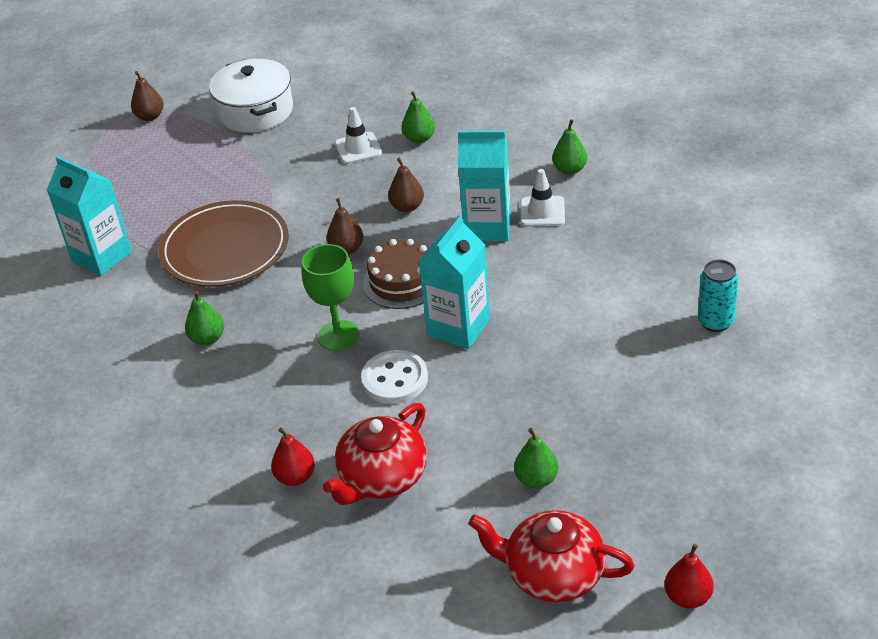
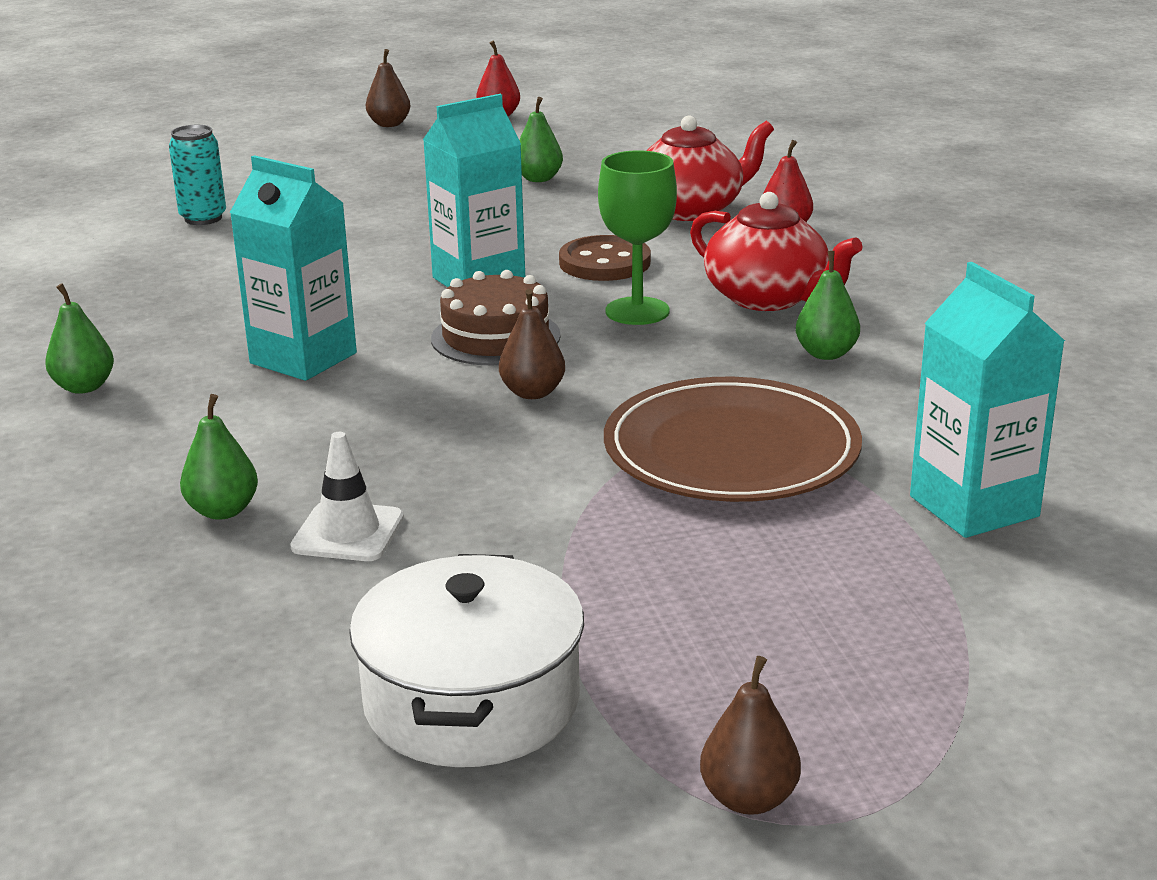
camera: 155 degrees left, 15 degrees down
(395, 379) = (604, 263): white button -> brown button
(407, 207) = (380, 416): brown pear -> brown pear (389, 124)
(542, 212) = (207, 352): white traffic cone -> none
(553, 574) = (590, 141): red teapot -> red teapot (768, 298)

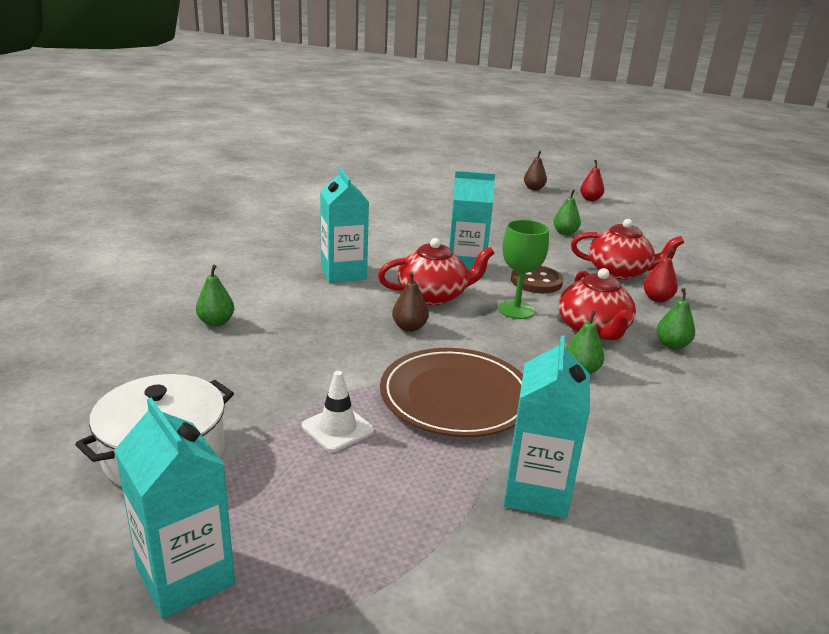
camera: 35 degrees right, 0 degrees up
(84, 387) = (252, 252): green pear -> green pear (672, 345)
(203, 218) = (397, 203): turquoise can -> none
(348, 532) = (242, 353): white traffic cone -> white traffic cone (337, 428)
(495, 337) = (433, 296): brown cake -> red teapot
(749, 799) = (185, 577): brown pear -> turquoise carton

